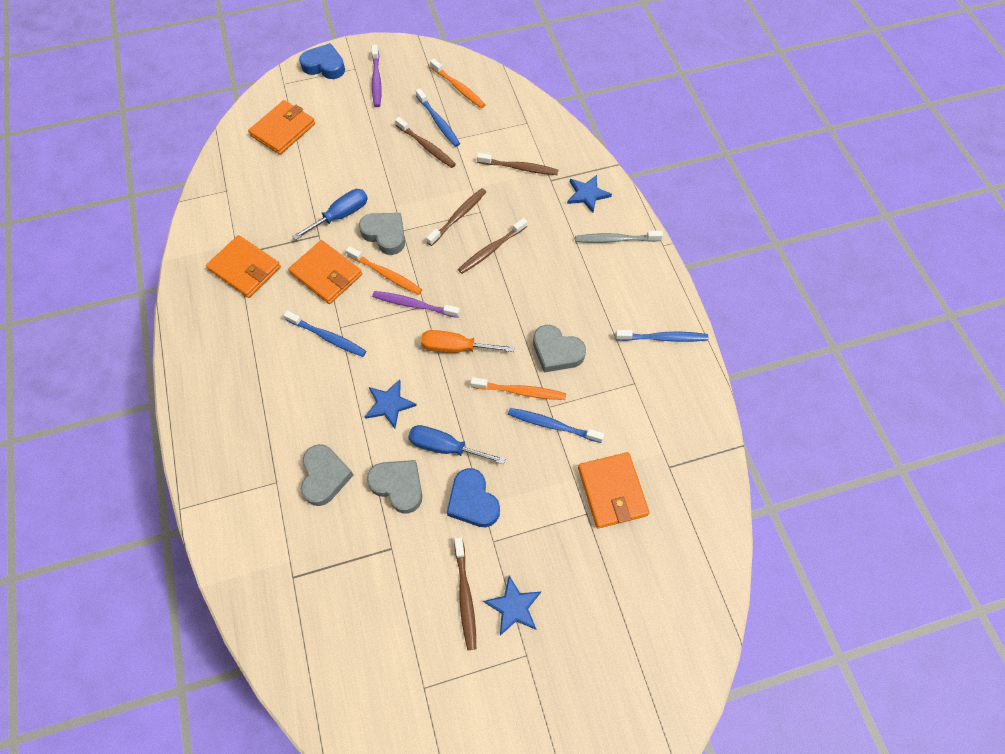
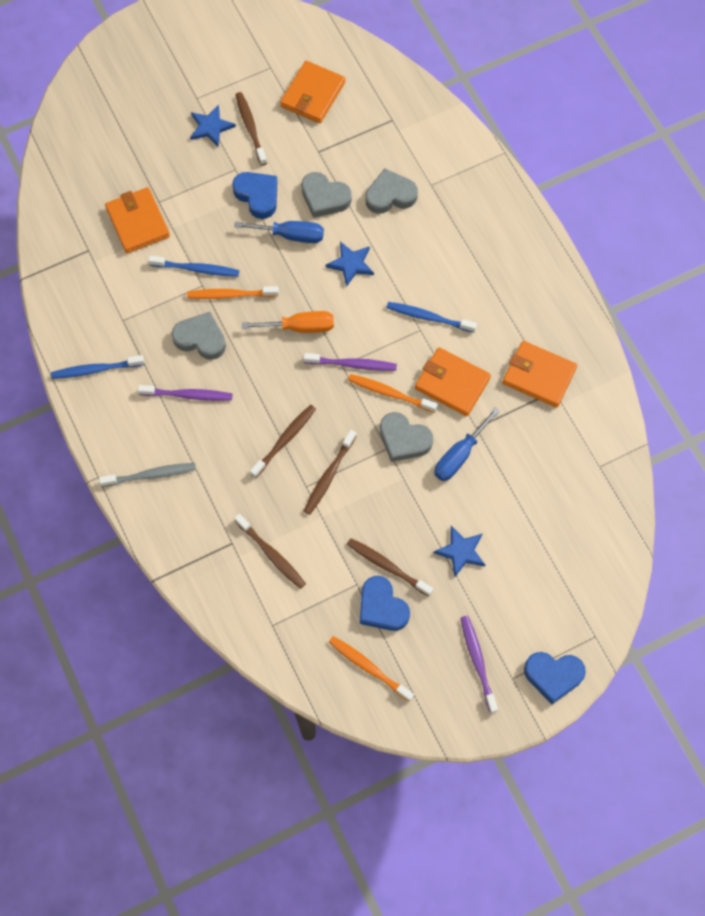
camera: 170 degrees right, 5 degrees up
(283, 130) = (567, 562): orange wallet -> orange wallet (313, 94)
(325, 476) = (390, 195): grey heart -> grey heart turned 90 degrees clockwise
(438, 122) = (382, 607): blue toothbrush -> blue heart
(519, 168) = (271, 554): brown toothbrush -> brown toothbrush turned 135 degrees counterclockwise
(575, 301) = (187, 395): none -> purple toothbrush
(587, 194) = (187, 530): blue star -> blue star (461, 551)

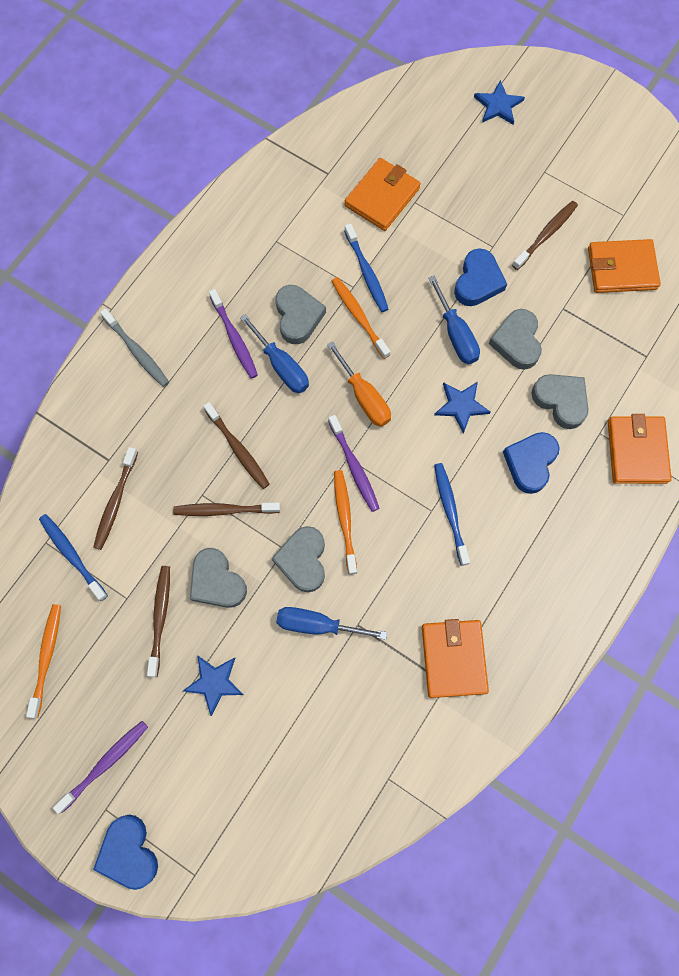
camera: 60 degrees right, 5 degrees up
(96, 369) = (214, 247): blue toothbrush -> blue toothbrush (72, 556)
(210, 127) = (522, 200): blue star -> blue star (498, 105)
(235, 373) = (281, 366): none -> blue screwdriver
(284, 440) = (238, 449): brown toothbrush -> brown toothbrush turned 45 degrees clockwise
(382, 607) = (115, 636): blue heart -> blue heart (530, 463)
(383, 510) = (217, 581): none -> grey heart
(452, 383) = (391, 574): orange wallet -> orange wallet (636, 451)

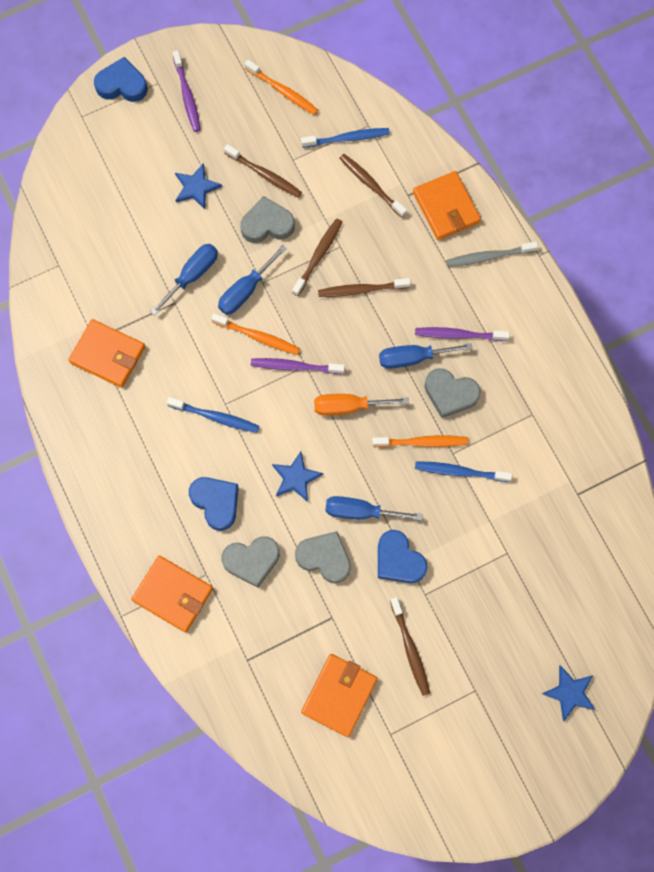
camera: 120 degrees right, 0 degrees up
(303, 560) = (245, 290): grey heart -> blue screwdriver
(382, 197) = (528, 527): orange wallet -> orange wallet (446, 207)

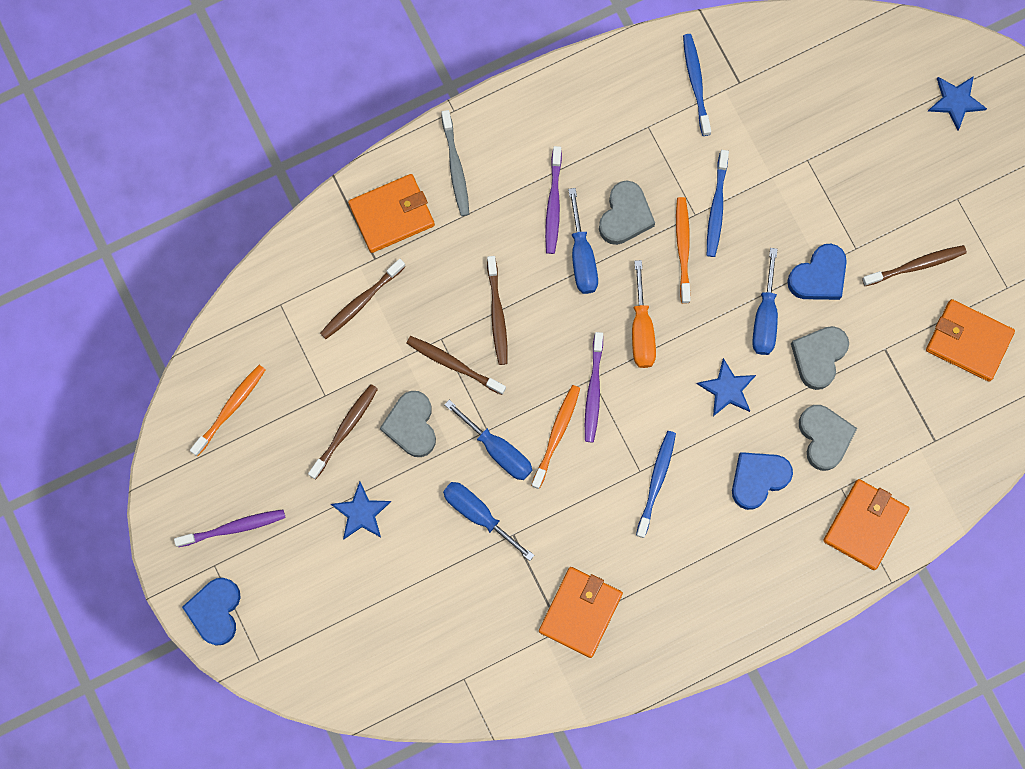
camera: 90 degrees left, 5 degrees up
(347, 138) = (298, 330): blue toothbrush -> blue toothbrush (696, 83)

